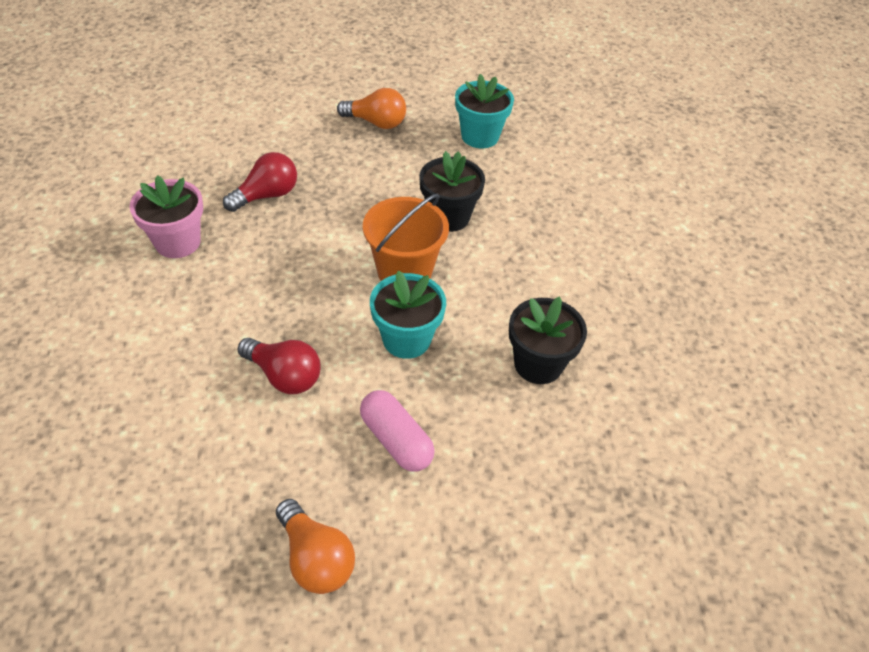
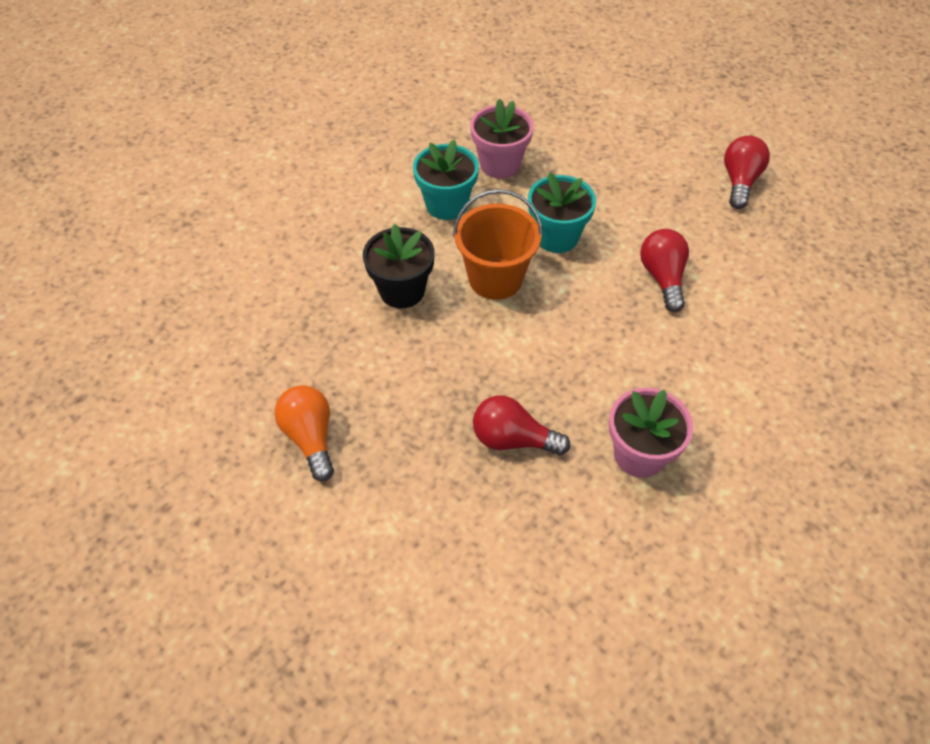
camera: 125 degrees left, 5 degrees up
(315, 558) = (739, 182): orange light bulb -> red light bulb
(396, 440) = (635, 194): pink capsule -> none
(480, 136) = (256, 338): turquoise flower pot -> turquoise flower pot (446, 205)
(538, 364) = (500, 164): black flower pot -> pink flower pot

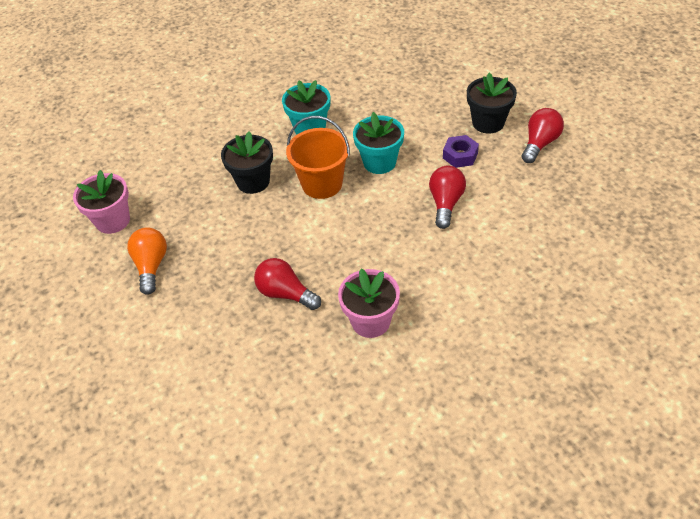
camera: 20 degrees right, 5 degrees down
(500, 164) = (361, 106): pink flower pot -> pink flower pot (113, 220)
(652, 212) = (460, 155): none -> purple nut
(667, 164) = (488, 122): none -> black flower pot

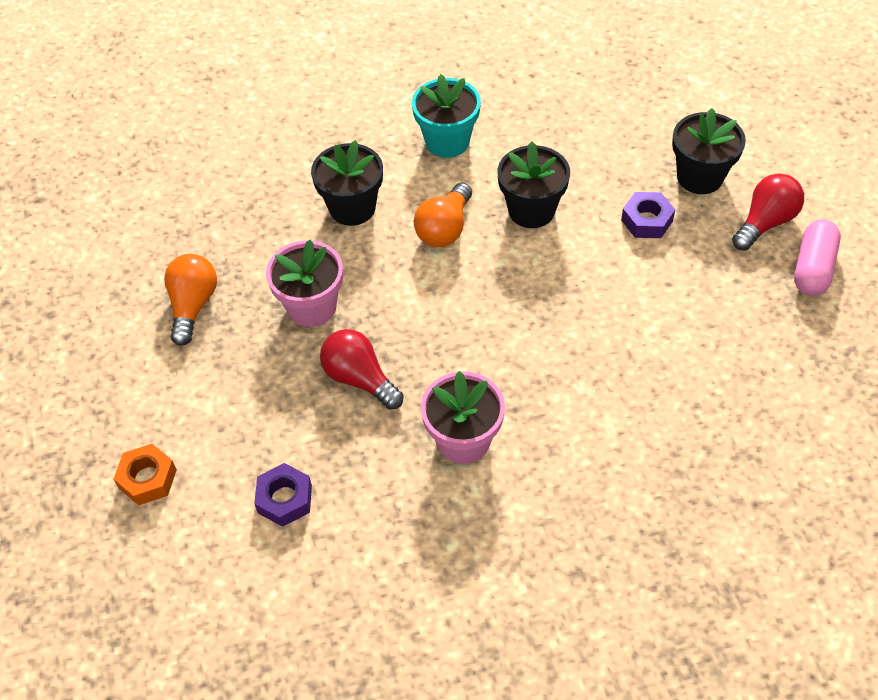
camera: 10 degrees right, 5 degrees up
(113, 220) = (155, 231): pink flower pot -> pink flower pot (312, 307)
(142, 392) = (148, 479): none -> orange nut
(249, 387) = (285, 499): none -> purple nut
(322, 184) = (445, 228): orange bucket -> orange light bulb
(379, 162) = (531, 210): turquoise flower pot -> black flower pot
(445, 203) = (608, 289): red light bulb -> none
(580, 166) = (813, 268): none -> pink capsule

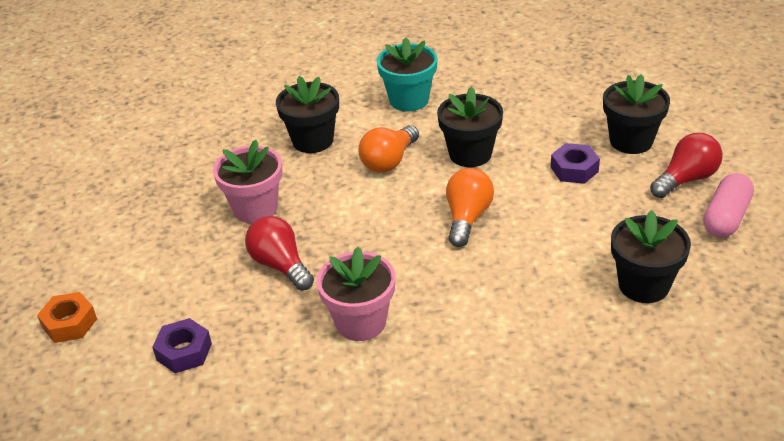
camera: 10 degrees right, 15 degrees down
(193, 306) = (154, 199): orange light bulb -> orange light bulb (467, 218)
(744, 361) = (644, 285): none -> black flower pot

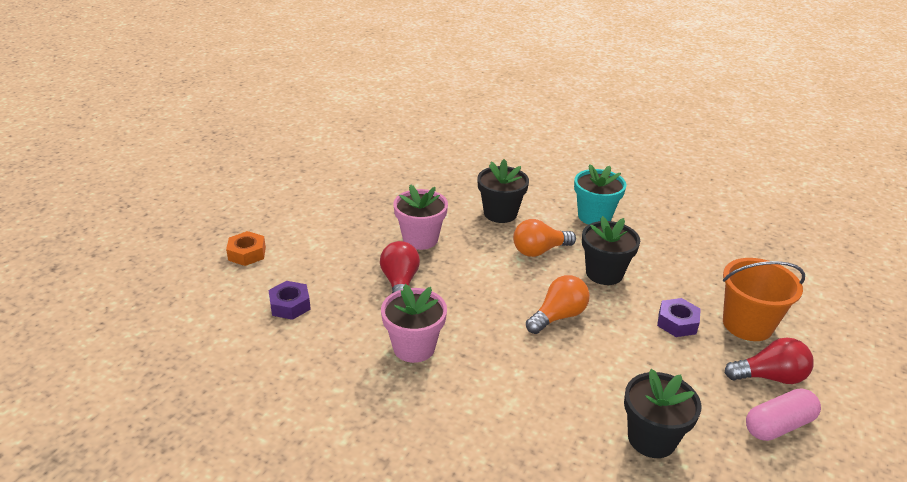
camera: 30 degrees right, 5 degrees down
(631, 141) = (747, 324): black flower pot -> orange bucket

